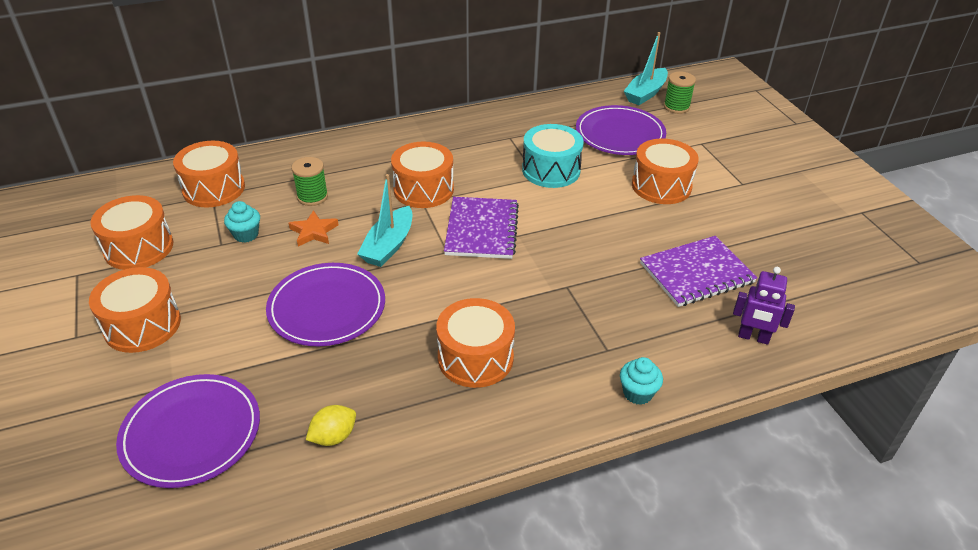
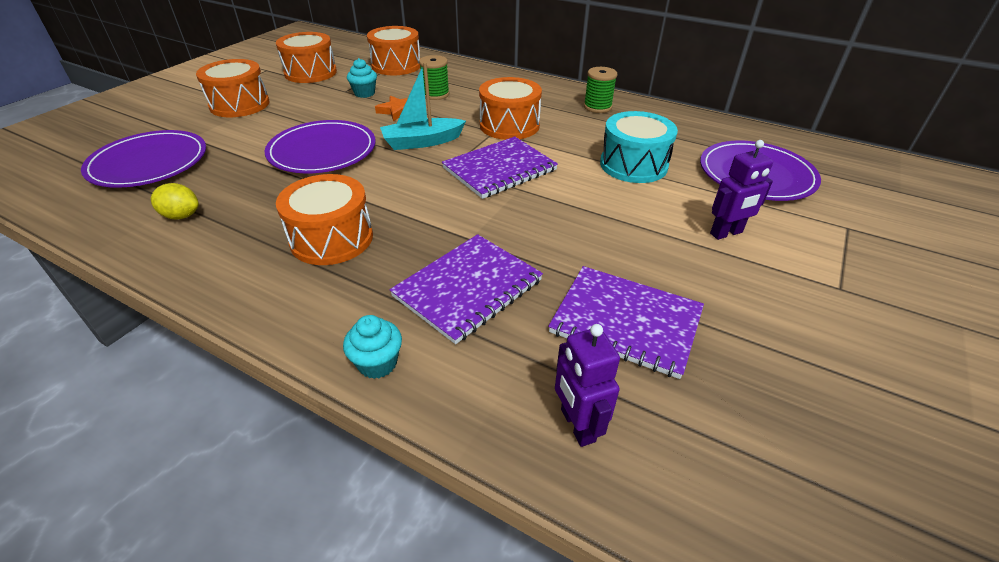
camera: 50 degrees right, 0 degrees up
(604, 318) = (467, 288): none -> purple notebook
(645, 93) = (849, 160): turquoise boat -> none
(661, 186) = (726, 233): orange drum -> purple robot
(676, 107) = (870, 186): green spool -> green spool (597, 107)

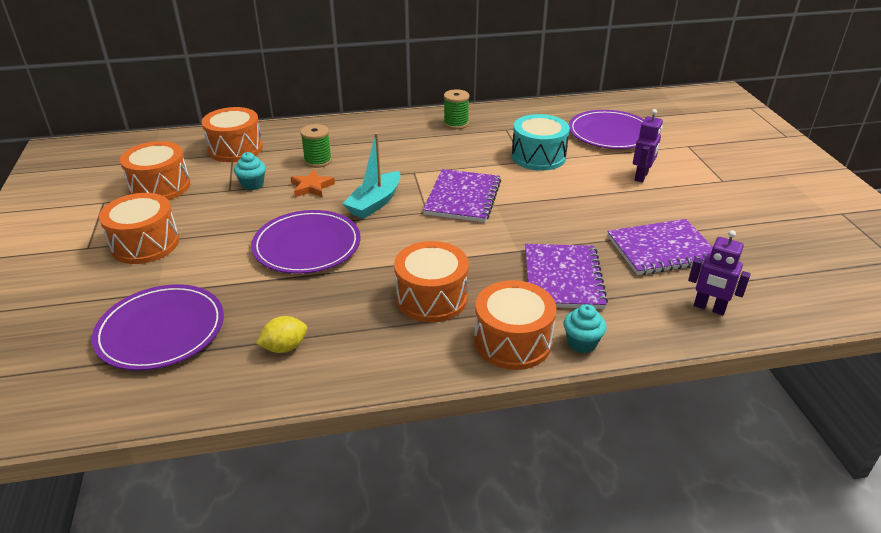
camera: 40 degrees left, 5 degrees down
(509, 125) = (417, 163): orange drum -> orange drum (512, 341)

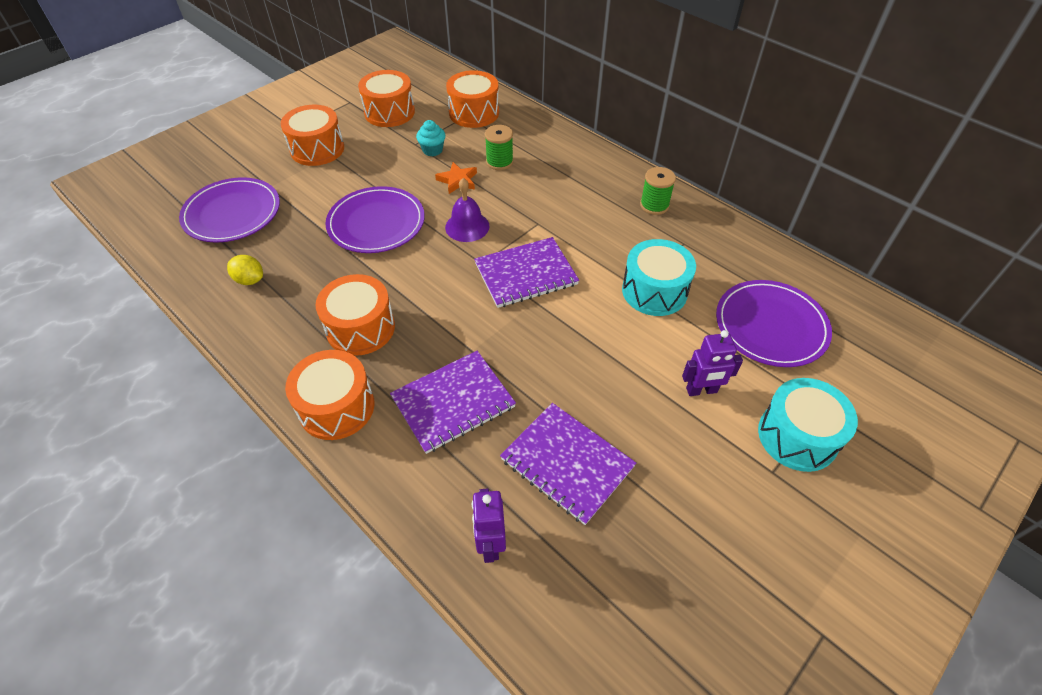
camera: 55 degrees right, 15 degrees up
(375, 203) = (467, 226): turquoise boat -> purple bell
(581, 343) = (365, 457): turquoise cupcake -> none
(702, 162) = (797, 436): none -> turquoise drum

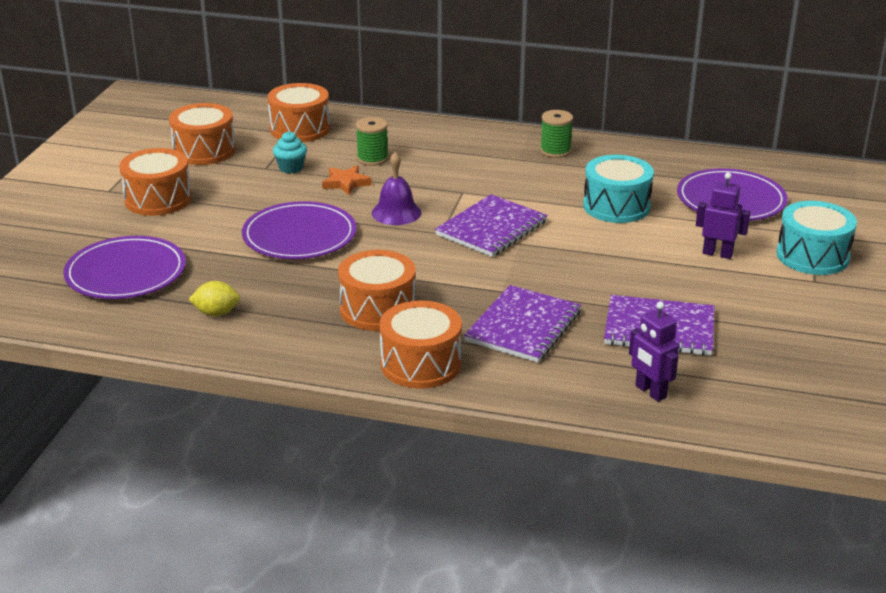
camera: 30 degrees left, 20 degrees down
(701, 390) = (717, 254): purple robot -> purple robot turned 120 degrees counterclockwise

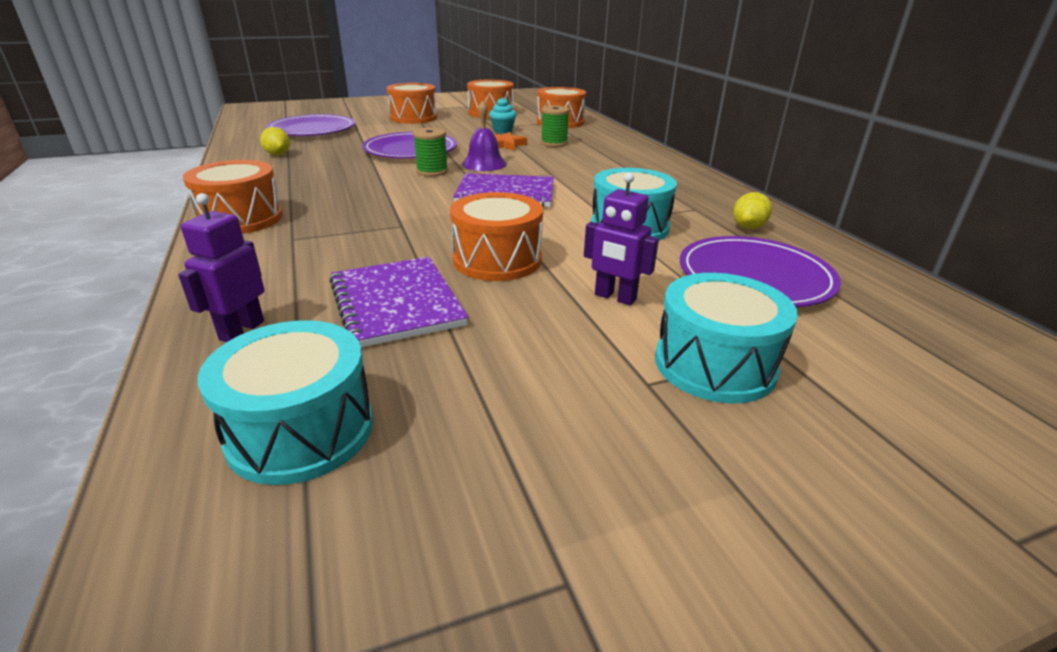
camera: 55 degrees right, 0 degrees up
(378, 309) = (323, 189): orange drum -> orange drum (497, 260)
(523, 326) = (340, 240): purple notebook -> none
(555, 151) = (684, 185): green spool -> green spool (432, 171)
(659, 167) = (748, 227): none -> yellow lemon
(717, 254) = (615, 297): purple robot -> purple robot turned 135 degrees clockwise
(783, 389) = (301, 431): none -> turquoise drum

